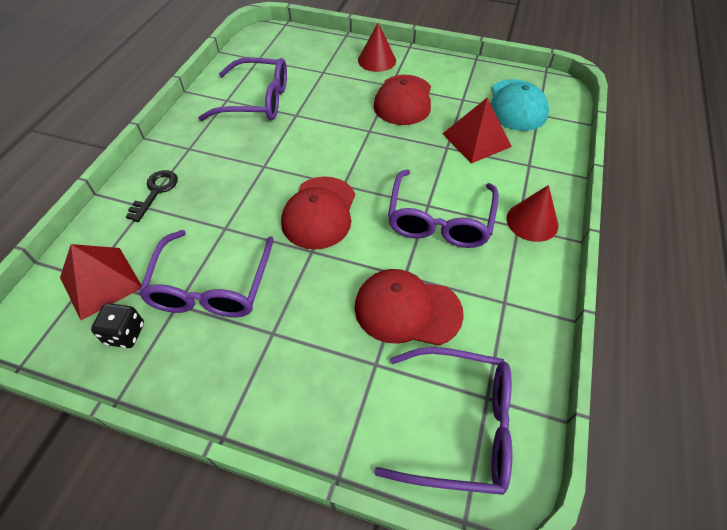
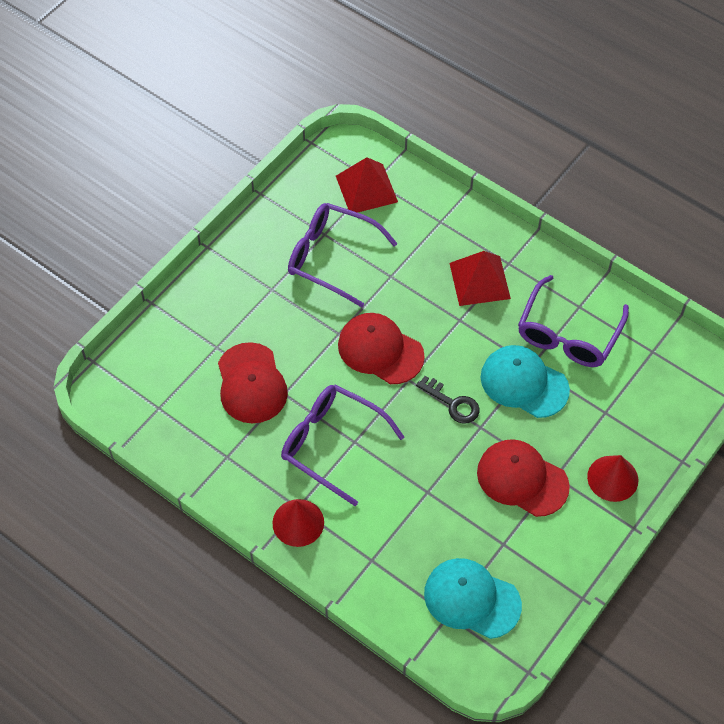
camera: 110 degrees right, 5 degrees up
(125, 334) = (311, 201): black dice -> none
(156, 191) = (456, 231): black key -> black key (453, 403)
(315, 115) = (524, 383): none -> turquoise cap
(407, 310) = (251, 383): red cap -> red cap turned 135 degrees clockwise
(459, 425) = (148, 382): purple glasses -> none
(476, 140) = (428, 526): red pyramid -> red pyramid (480, 280)

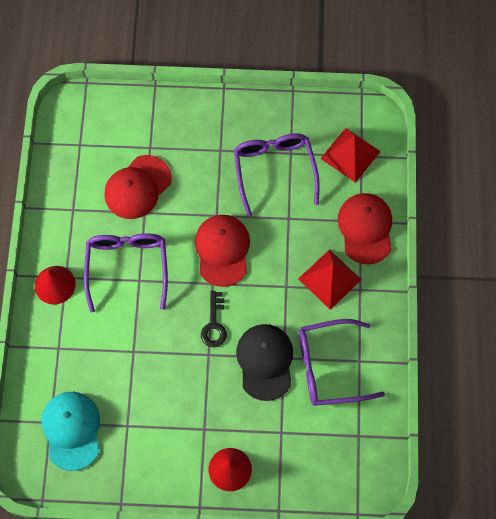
camera: 55 degrees right, 10 degrees up
(522, 479) = (186, 407): red cap -> red cap (365, 228)
(524, 383) = (265, 362): turquoise cap -> black cap

